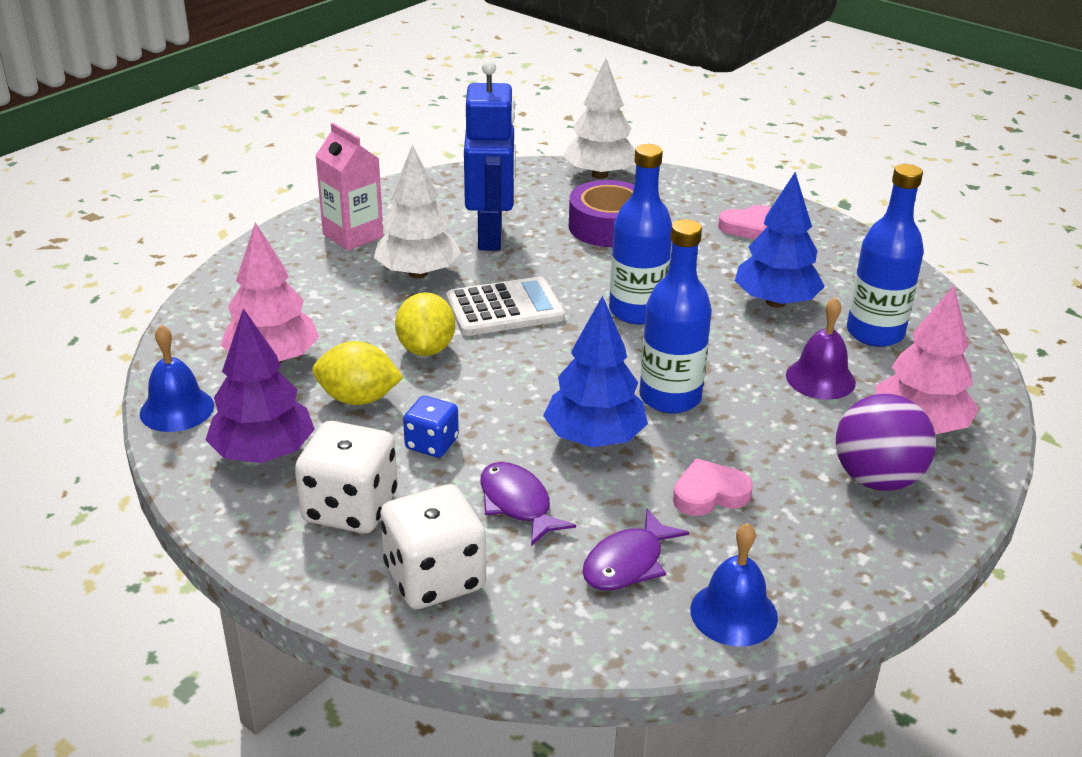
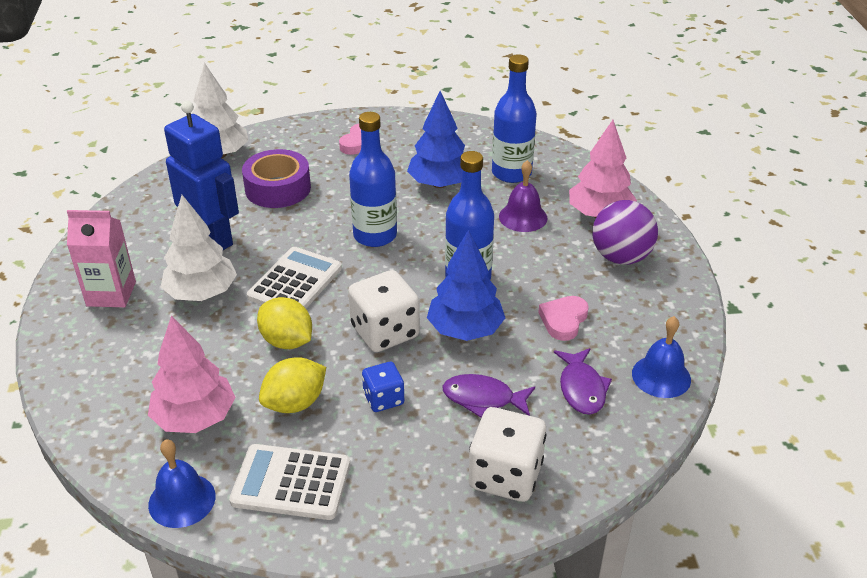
camera: 45 degrees left, 5 degrees up
(264, 453) = (291, 483): purple tree -> white calculator
(350, 508) = (398, 474): white dice -> white dice (385, 332)

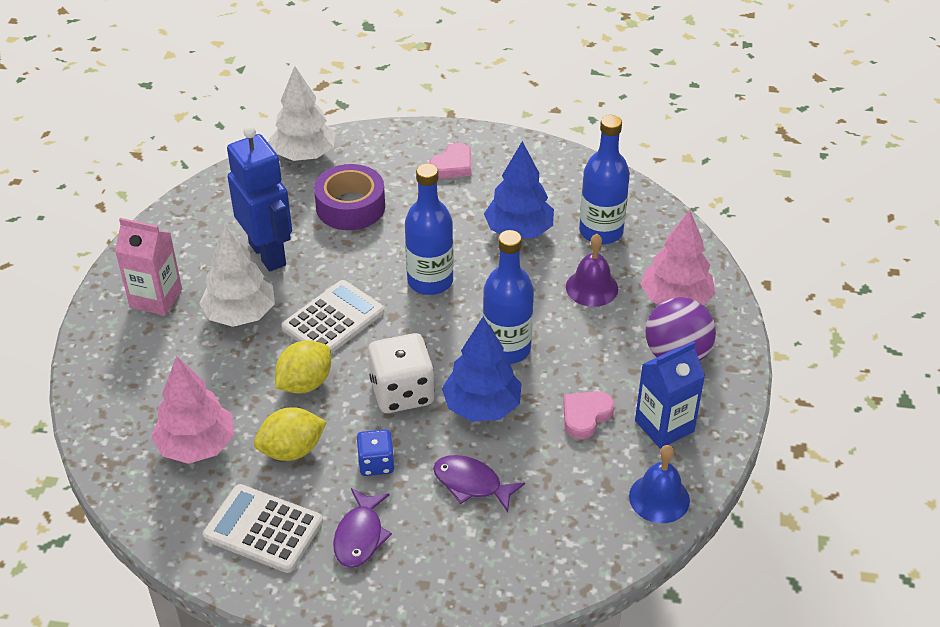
camera: 15 degrees right, 5 degrees up
(182, 500) = (162, 524): blue bell -> none
(287, 341) = (305, 383): yellow lemon -> yellow lemon turned 75 degrees clockwise
(505, 475) = (462, 566): white dice -> none
(581, 388) = (573, 494): purple fish -> purple fish (360, 536)
(637, 315) = (664, 426): none -> blue carton

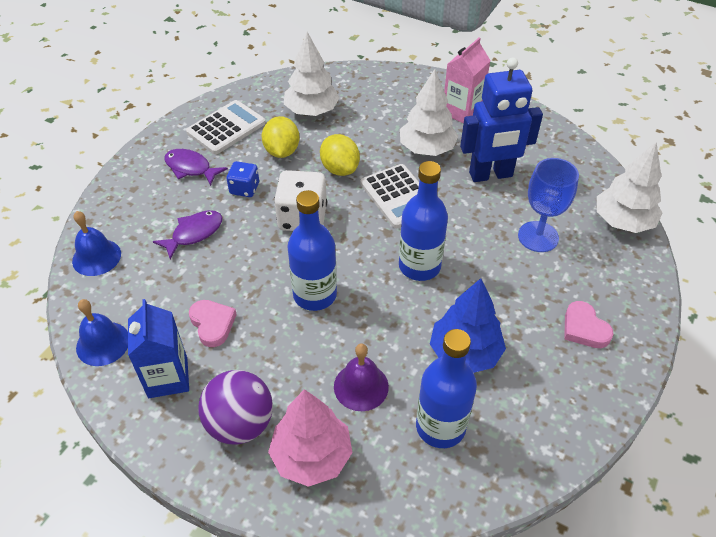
camera: 110 degrees right, 5 degrees up
(196, 445) = (312, 111): pink tree -> white tree
(350, 207) = (538, 237): purple tape -> blue goblet
(482, 406) = (262, 260): blue tree -> none
(553, 565) = (96, 257): none -> blue bell

